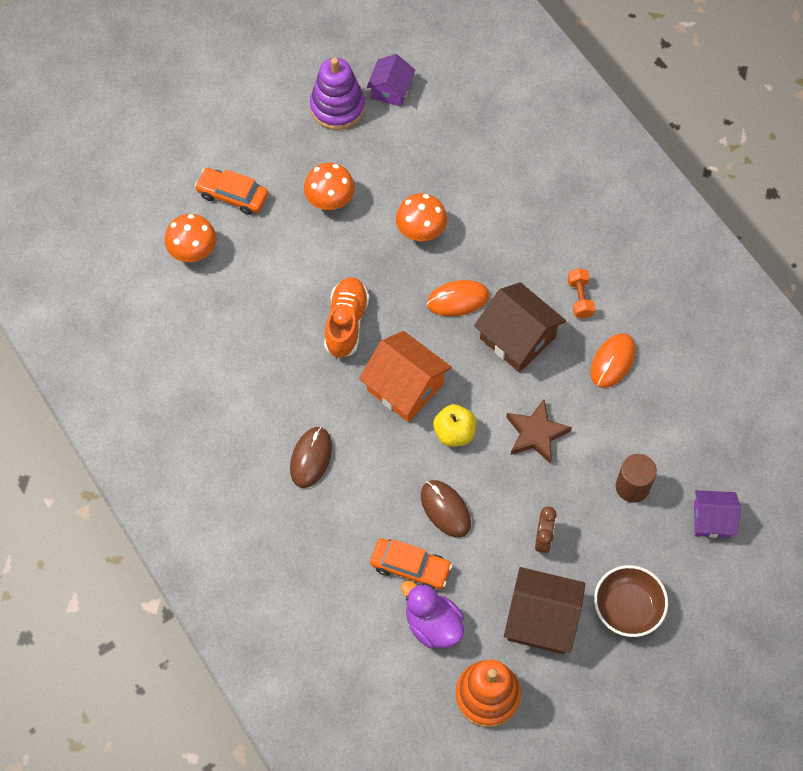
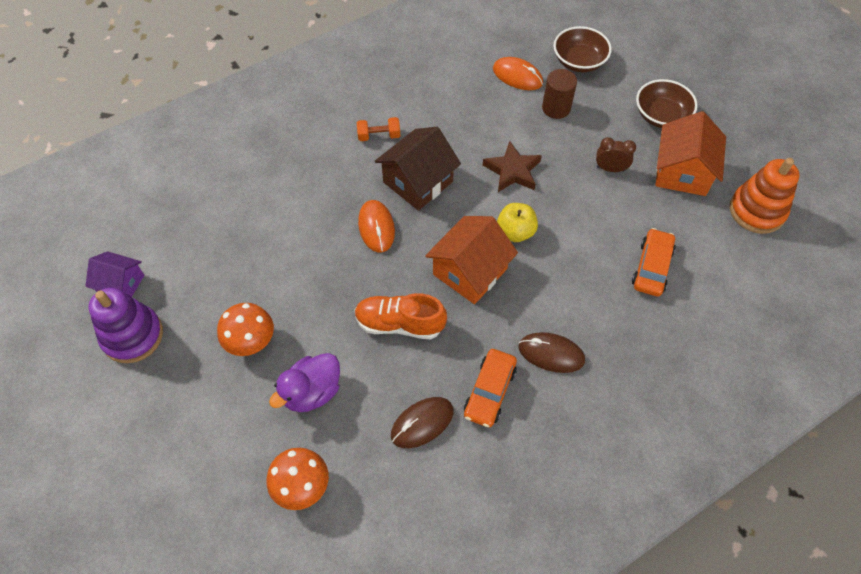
camera: 90 degrees left, 5 degrees down
(232, 195) = (231, 444): orange car -> orange car (489, 392)
(421, 231) = (297, 257): orange mushroom -> none
(433, 624) = (702, 250): purple duck -> purple duck (312, 392)
(445, 509) = (592, 239): brown mouse -> brown mouse (422, 423)
(541, 619) = (682, 172): brown house -> orange house
(612, 361) = (441, 116): orange mouse -> orange mouse (517, 76)
(712, 520) = (579, 61): purple house -> brown bowl

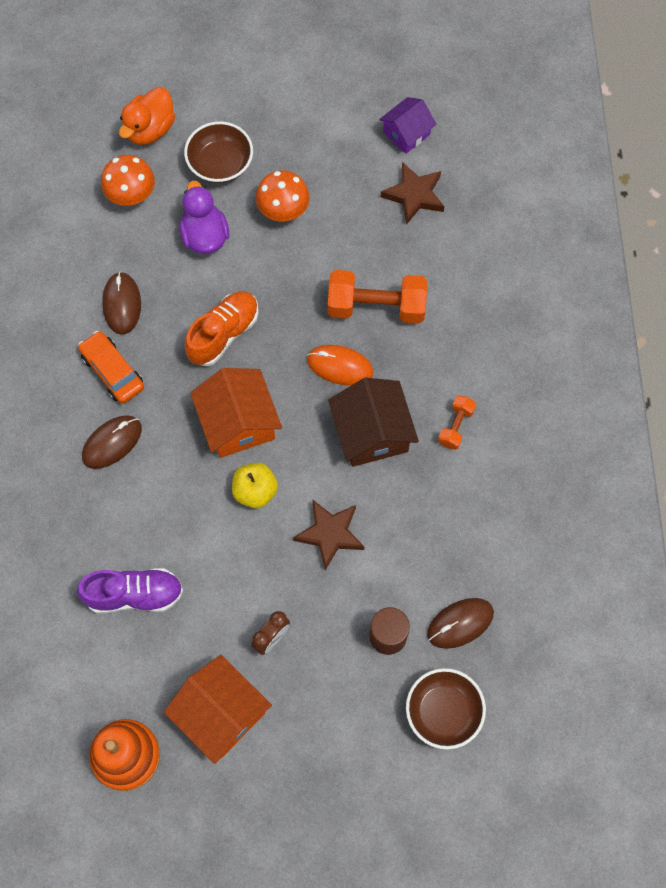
camera: 120 degrees right, 10 degrees up
(132, 336) = (346, 125): purple stacking toy -> none
(186, 249) = (414, 195): none -> brown star
(215, 514) = (150, 129): none -> orange duck
(308, 228) = (376, 307): none -> orange dumbbell
(517, 76) = (460, 623): orange mouse -> brown mouse
(652, 267) = (134, 595): orange car -> purple shoe
(661, 116) = (308, 749): brown bowl -> brown bowl (220, 163)

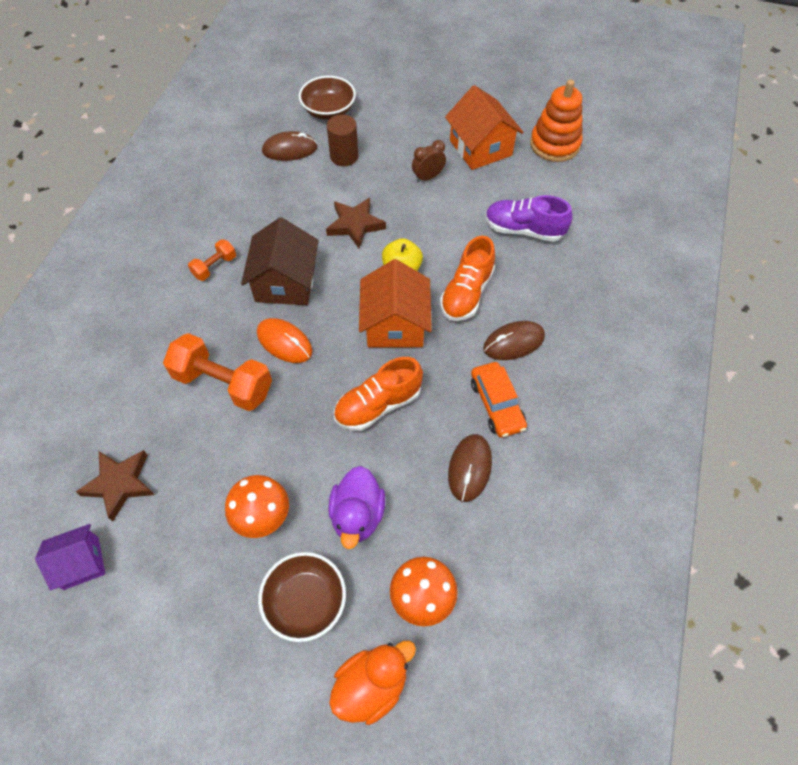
camera: 160 degrees left, 10 degrees down
(176, 485) = (466, 293): none -> orange shoe

